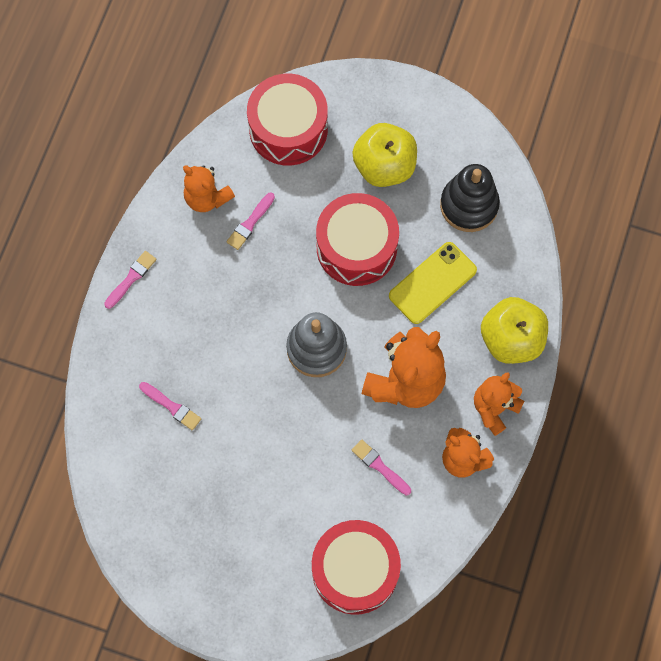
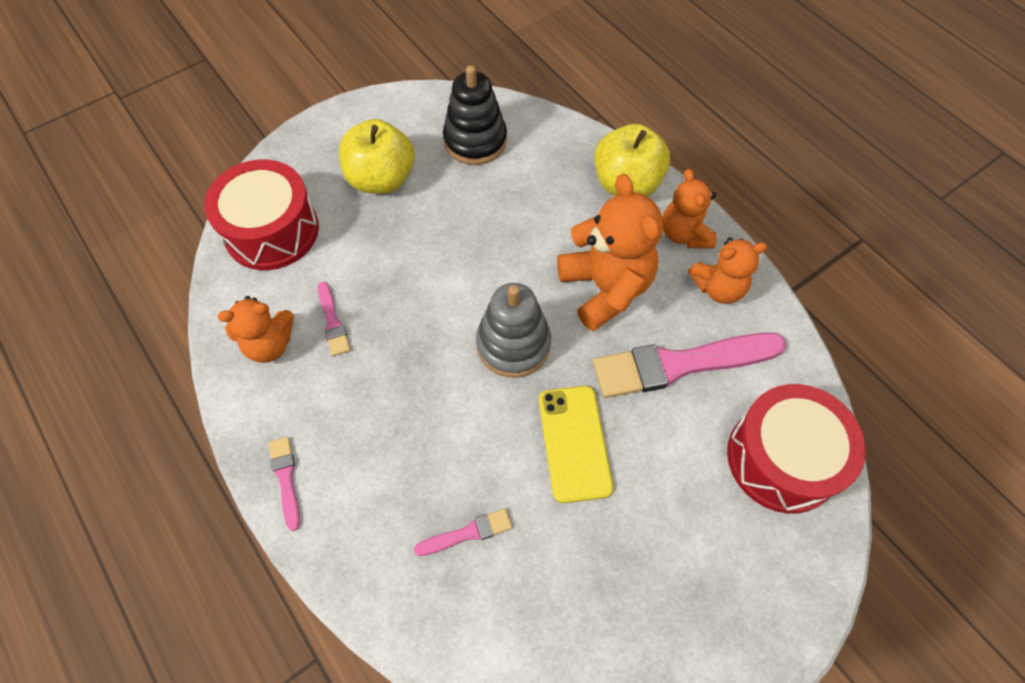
camera: 55 degrees left, 10 degrees down
(356, 247) = (439, 247): red drum -> none
(379, 466) = (680, 364): pink brush -> pink brush, size x2.20
(432, 283) = (525, 209): yellow phone -> yellow phone (574, 443)

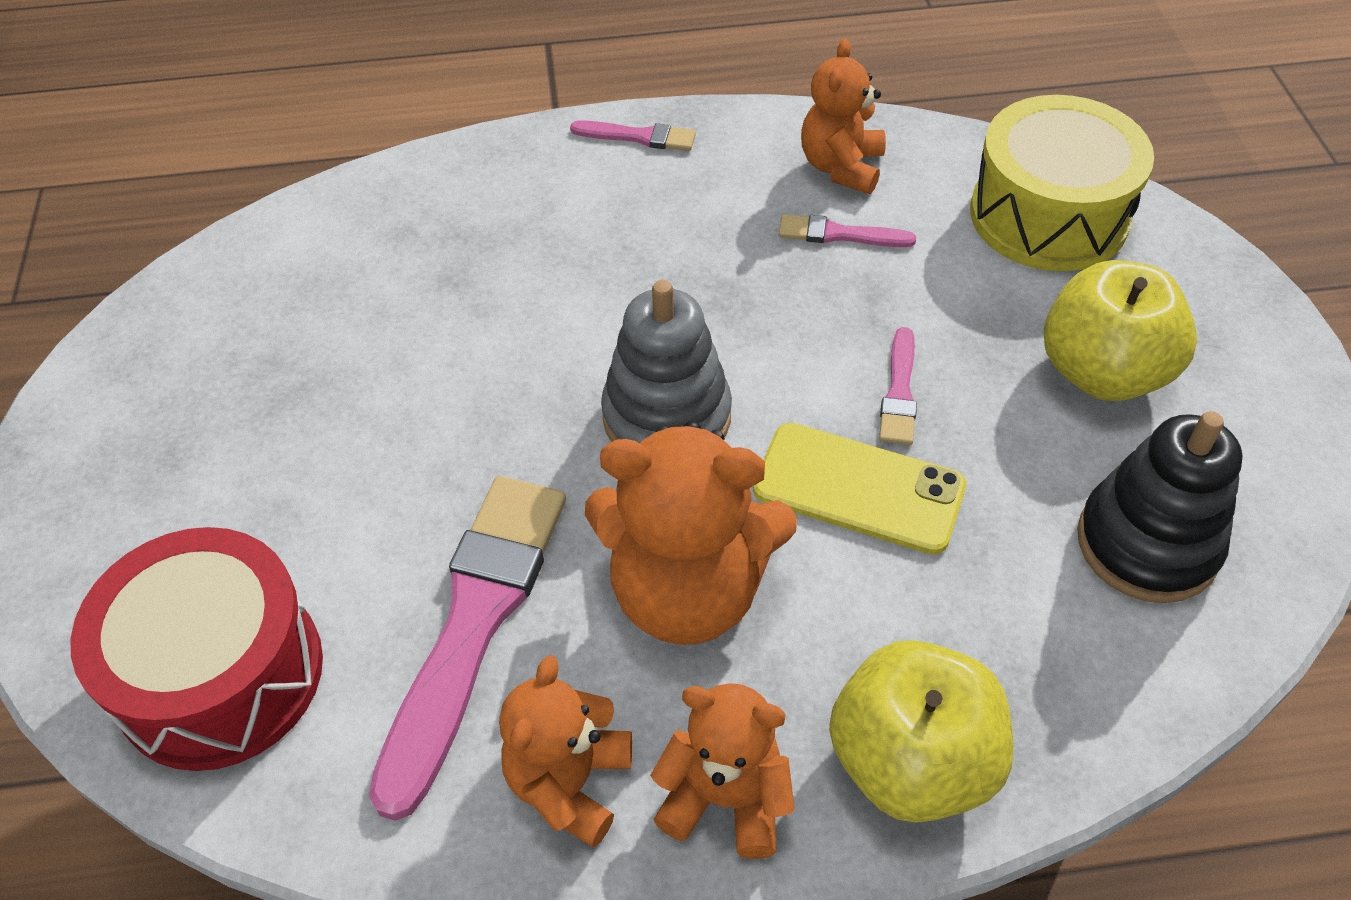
camera: 120 degrees right, 10 degrees down
(271, 230) = (1048, 215): red drum -> yellow drum
(467, 533) = (442, 265): pink brush -> pink brush (899, 392)
(574, 443) = (462, 419): yellow phone -> yellow phone (858, 488)

